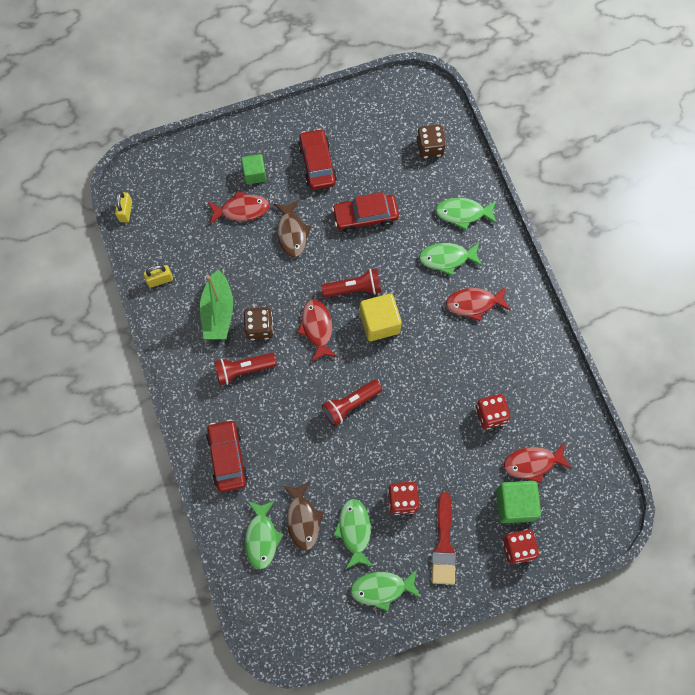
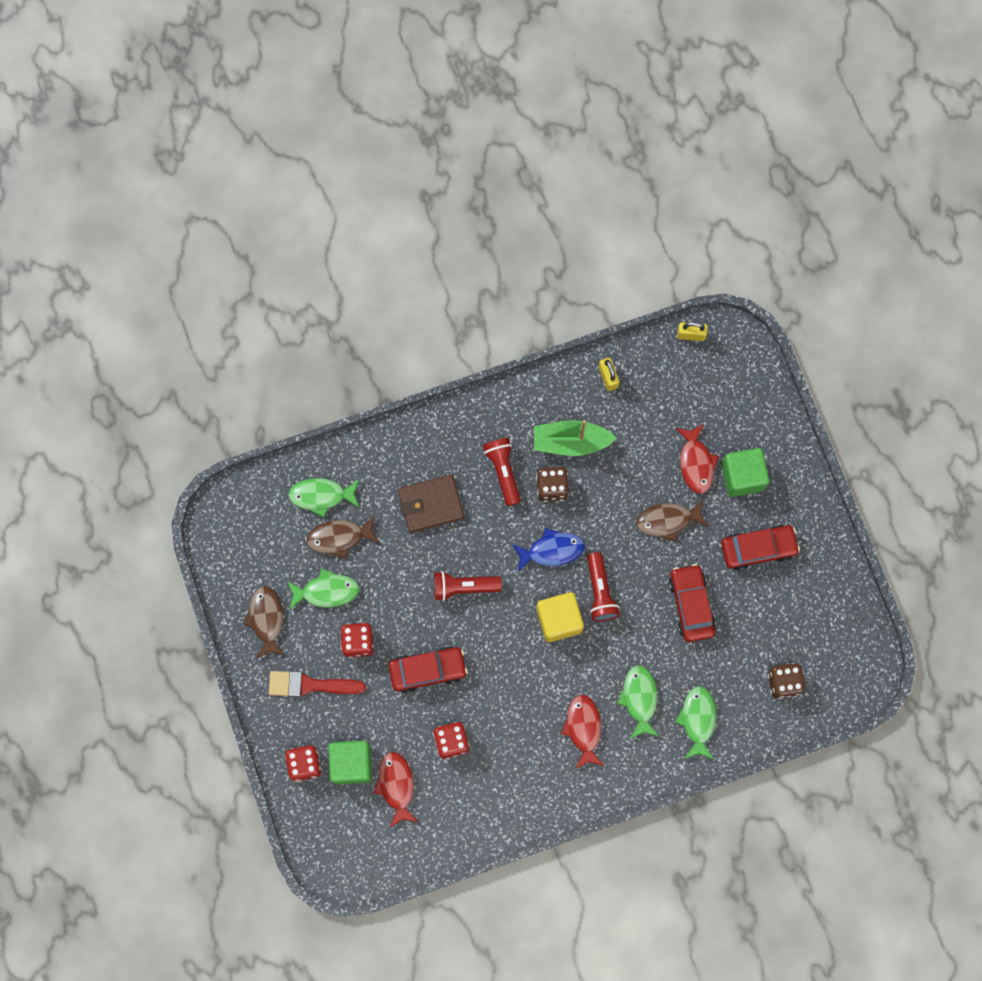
camera: 90 degrees right, 5 degrees up
(227, 457) = (406, 458): red car -> red car (428, 670)
(254, 174) = (742, 476): green cube -> green cube, size x1.53
(272, 434) = (431, 504): none -> brown wallet
(317, 328) = (552, 550): red fish -> blue fish
(350, 404) = (463, 587): red flashlight -> red flashlight turned 60 degrees counterclockwise
(382, 588) = (266, 619): green fish -> brown fish

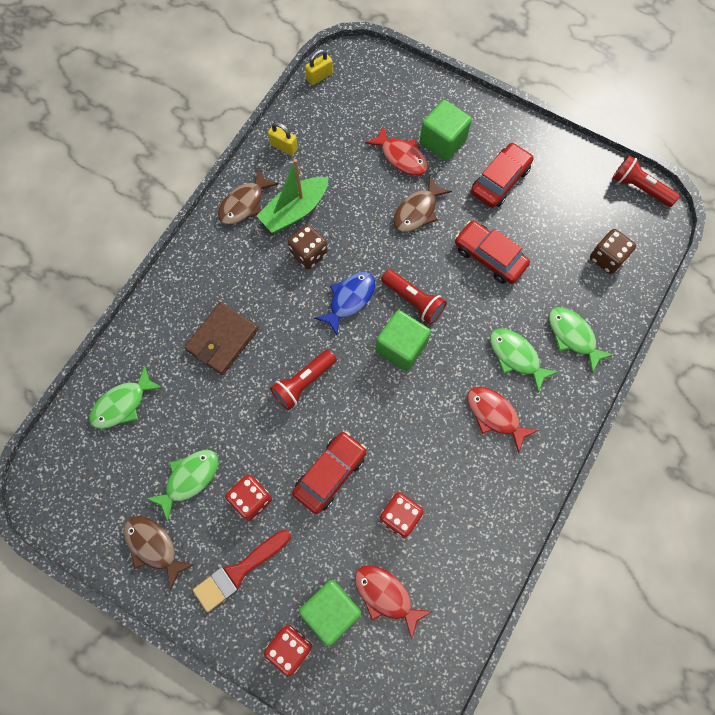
camera: 40 degrees left, 5 degrees down
(339, 537) = (165, 425): brown fish -> brown fish (244, 204)
(503, 471) = (260, 271): red flashlight -> red flashlight (639, 188)
(559, 620) = (401, 347): yellow cube -> green cube

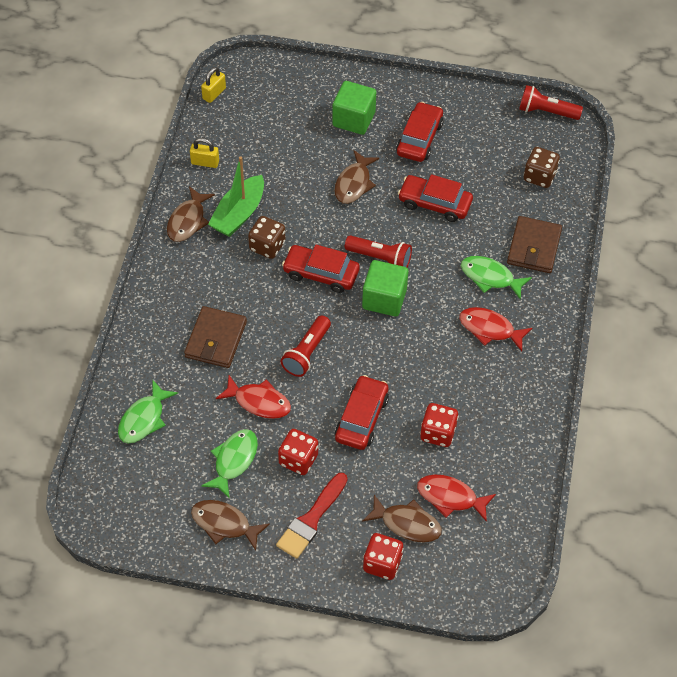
camera: 20 degrees left, 15 degrees down
(331, 610) = (407, 524): green cube -> brown fish
(349, 299) = (321, 273): blue fish -> red car
(401, 157) = (320, 142): red fish -> red fish (259, 402)
(573, 336) = (534, 247): green fish -> brown wallet

